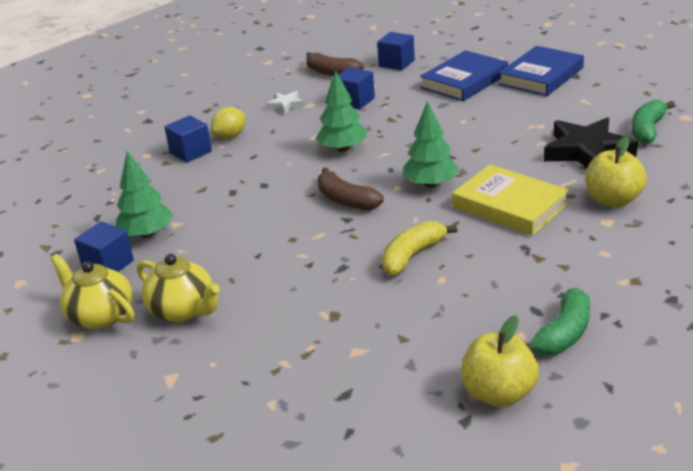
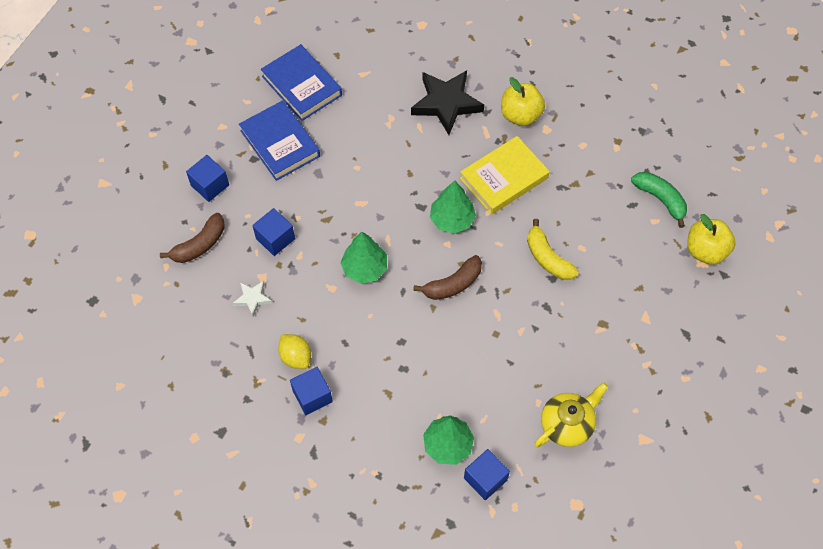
camera: 80 degrees left, 30 degrees up
(100, 316) = (556, 486): yellow teapot -> none
(647, 130) = (431, 55): green banana -> none

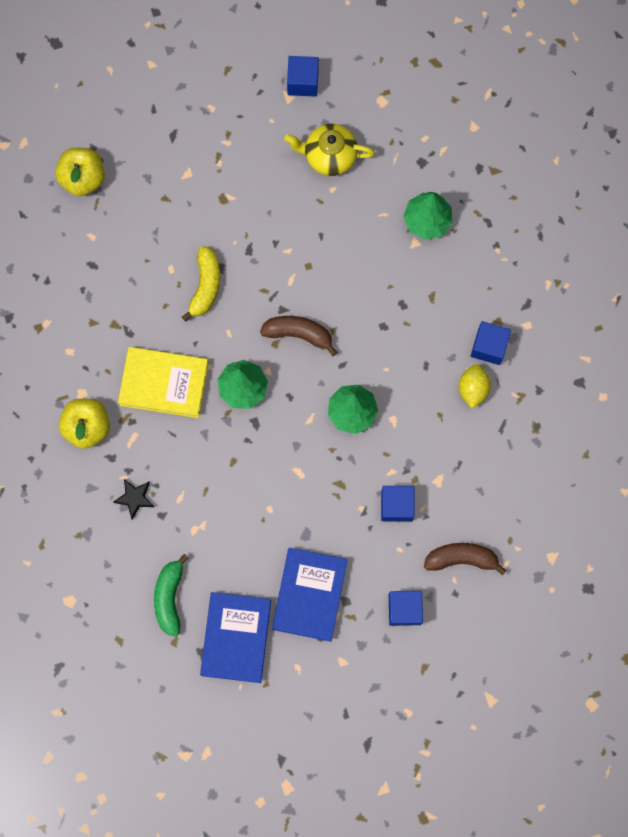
camera: 135 degrees left, 15 degrees up
(252, 298) = (462, 469): white star -> none
(446, 103) = (135, 498): black star -> black star, size x0.49
(485, 479) = (425, 174): blue cube -> blue cube (303, 82)
(660, 199) = (66, 248): green banana -> green banana (169, 597)

